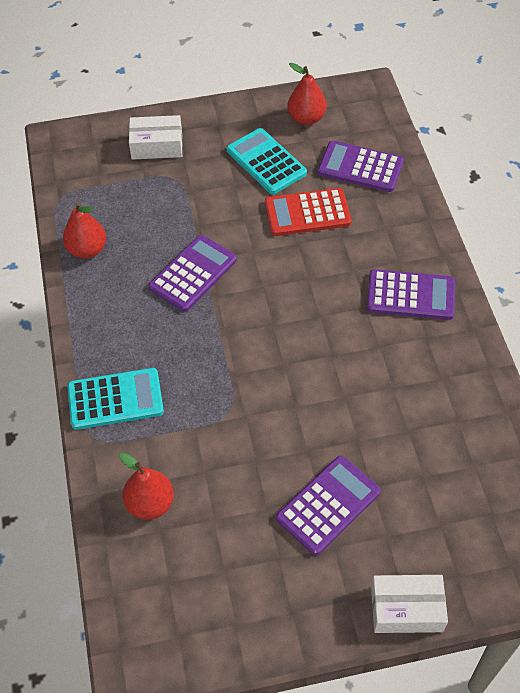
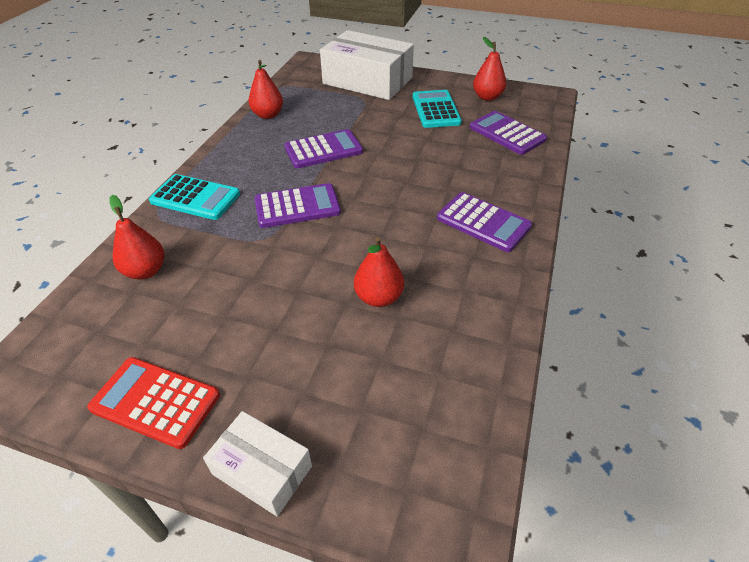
camera: 30 degrees right, 10 degrees down
(157, 145) = (367, 81): white box -> white box, size x1.91
(307, 213) = (441, 145): red calculator -> red calculator (155, 402)
(328, 505) = (276, 340): purple calculator -> purple calculator (297, 206)
(379, 421) = (378, 297): none -> red pear

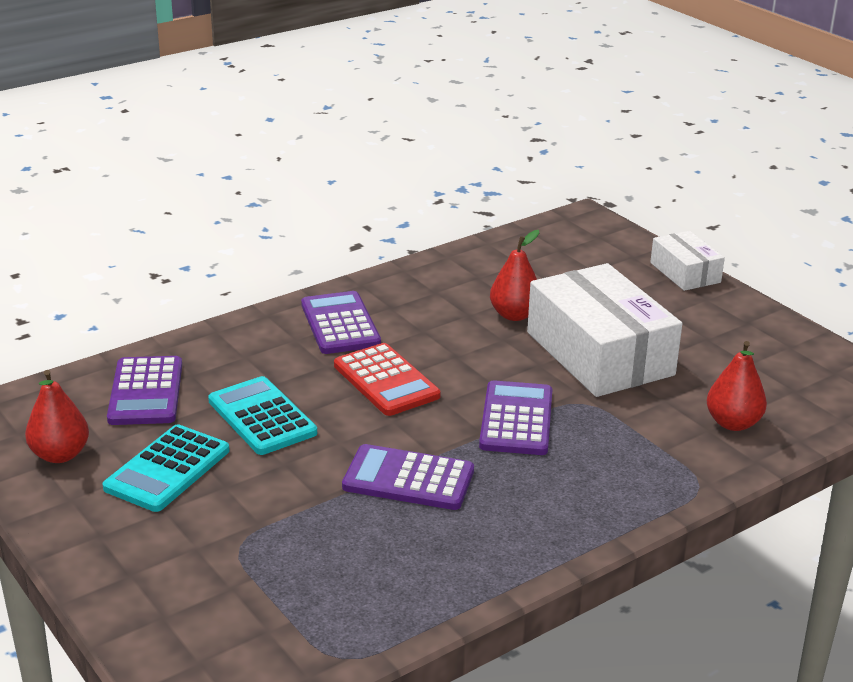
camera: 145 degrees left, 15 degrees down
(155, 402) = (751, 327): red calculator -> red calculator (386, 381)
(195, 198) = (638, 485): turquoise calculator -> turquoise calculator (262, 417)
(268, 115) = (429, 588): red pear -> none
(297, 206) = (516, 419): purple calculator -> purple calculator turned 75 degrees clockwise
(367, 81) = (174, 586): white box -> white box (599, 353)

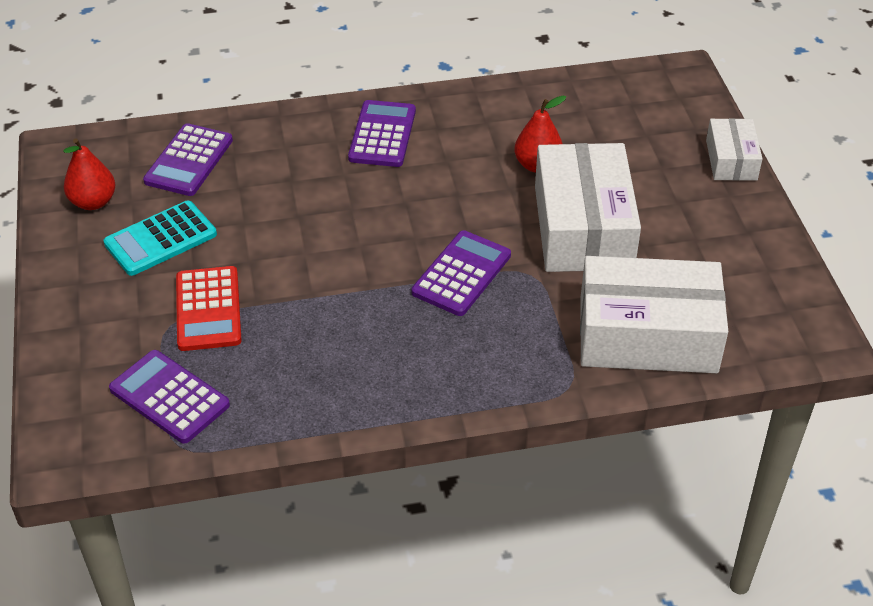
camera: 25 degrees right, 15 degrees up
(262, 417) = (260, 211): turquoise calculator -> none
(386, 381) = (381, 203): red calculator -> red calculator (208, 309)
(408, 479) = (334, 305): purple calculator -> purple calculator (169, 397)
(733, 423) = (647, 335): red pear -> white box

